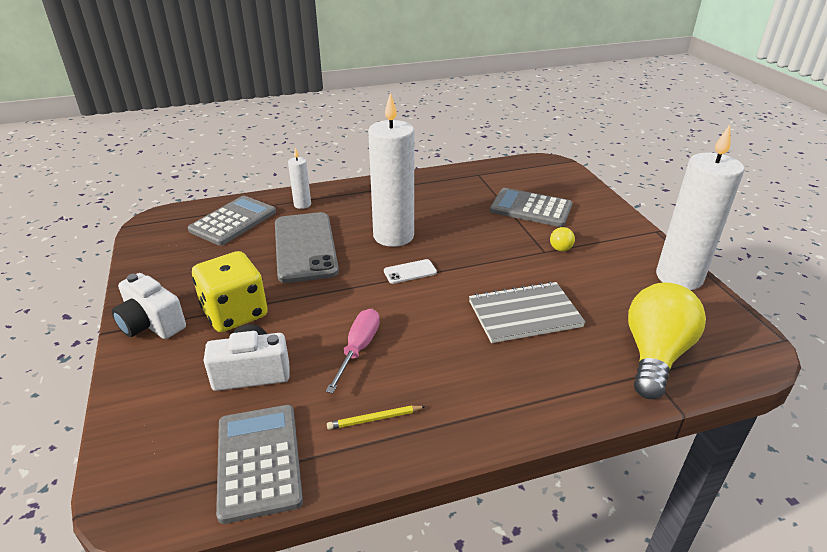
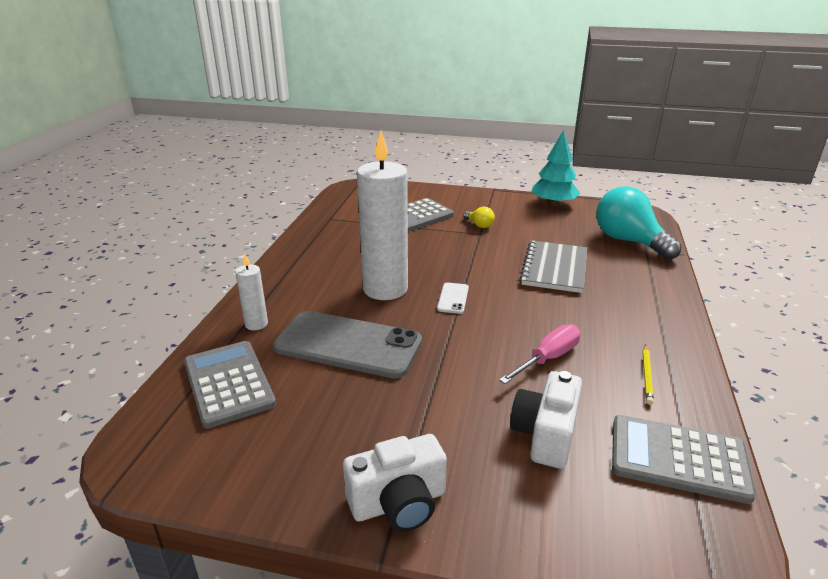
camera: 60 degrees left, 5 degrees down
(235, 313) = (432, 424): yellow dice -> none
(358, 348) = (548, 358): pink screwdriver -> pink screwdriver turned 90 degrees clockwise
(655, 355) = (629, 241): yellow light bulb -> turquoise light bulb
(679, 277) = (553, 203): white candle -> turquoise tree

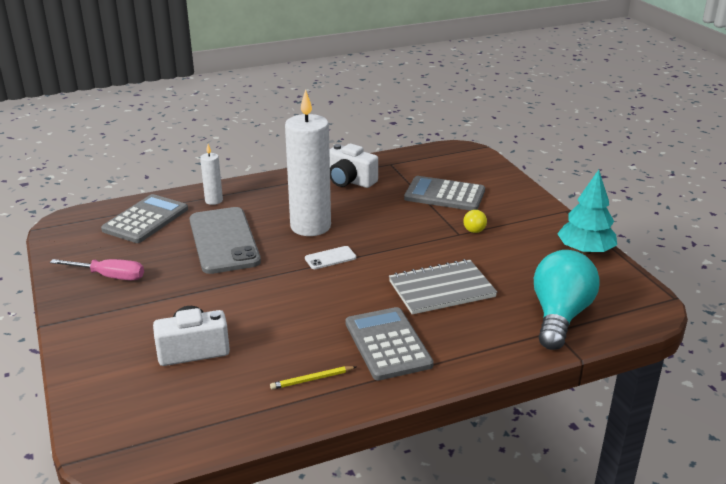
camera: 55 degrees right, 0 degrees up
(399, 503) = (87, 315): white camera -> white camera (350, 181)
(548, 358) = (289, 325): pink screwdriver -> pink screwdriver (109, 276)
(678, 458) = (214, 416): grey calculator -> grey calculator (388, 344)

